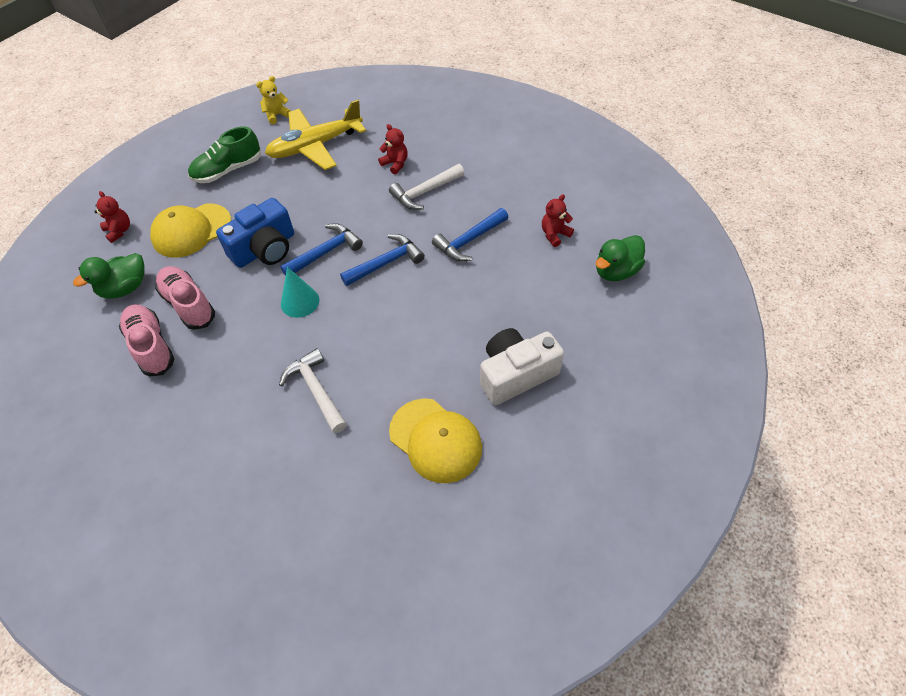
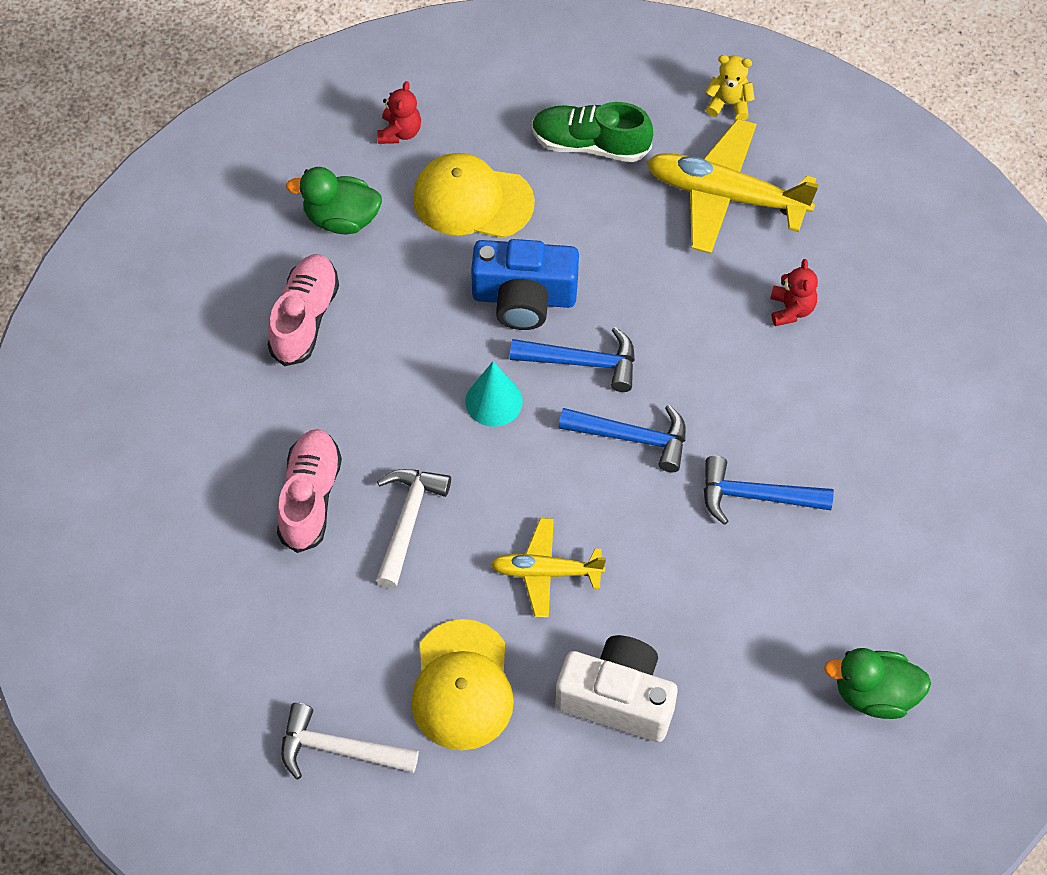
camera: 45 degrees right, 5 degrees up
(188, 304) = (383, 299): pink shoe -> pink shoe (310, 498)
(414, 351) = (546, 572): none -> yellow plane
(425, 192) = (780, 383): white hammer -> white hammer (338, 749)
(554, 234) = (863, 582): red teddy bear -> none

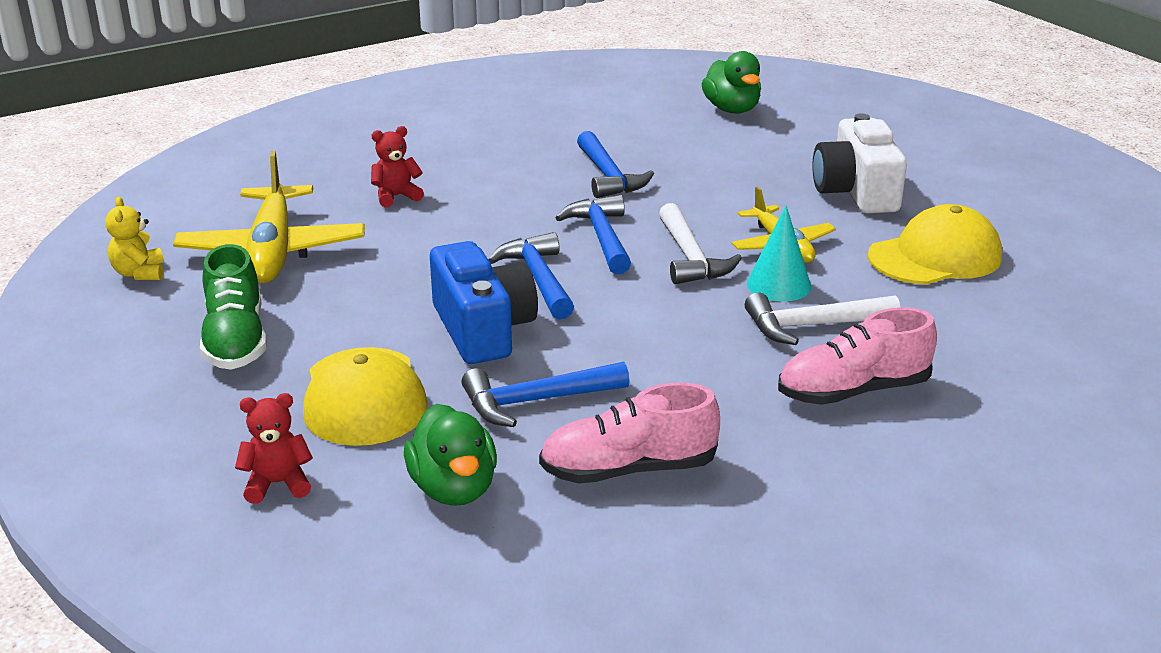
camera: 115 degrees left, 30 degrees down
(338, 749) = (1074, 298): white hammer -> white hammer (691, 258)
(410, 296) = (535, 401): none -> blue hammer
(494, 401) = (628, 315): turquoise cone -> turquoise cone (778, 285)

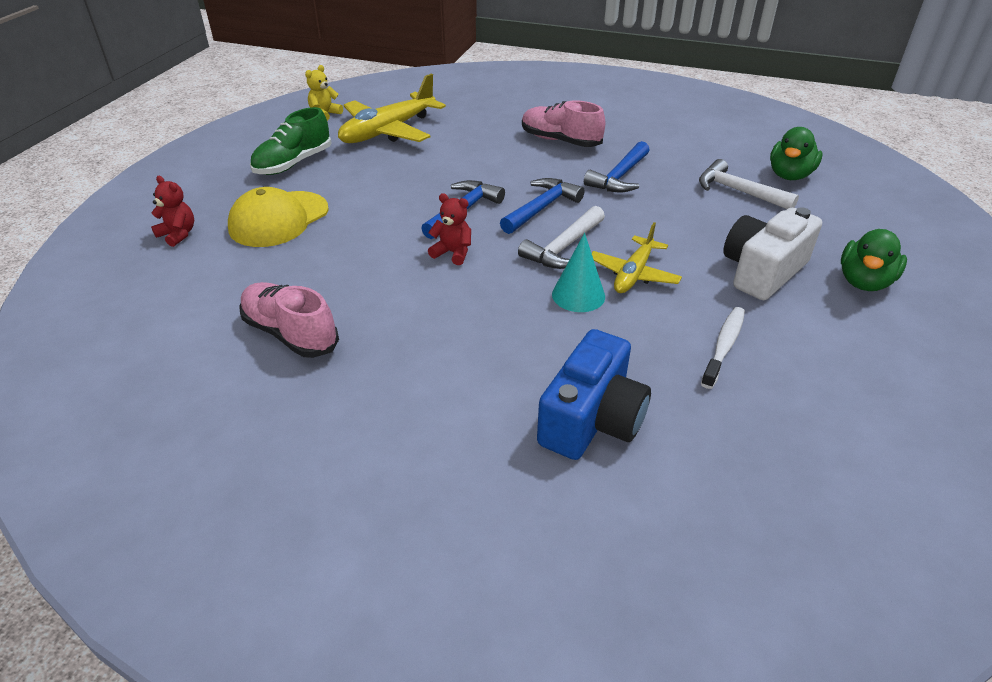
camera: 50 degrees right, 10 degrees up
(396, 196) = (491, 132): red teddy bear -> red teddy bear (453, 253)
(454, 488) = (218, 285): green duck -> green duck (864, 282)
(483, 329) = (386, 220): blue camera -> blue camera (592, 419)
(535, 401) = (330, 270): blue hammer -> none
(812, 326) = (543, 331): white hammer -> white hammer (738, 191)
(853, 391) = (479, 385): pink shoe -> pink shoe (560, 141)
(935, 257) = (724, 346): yellow cap -> white toothbrush

